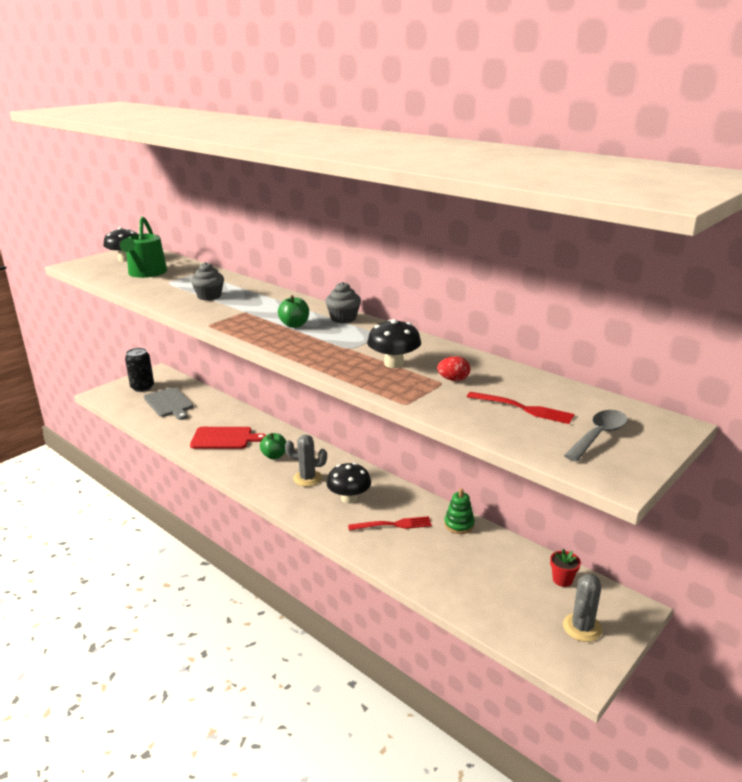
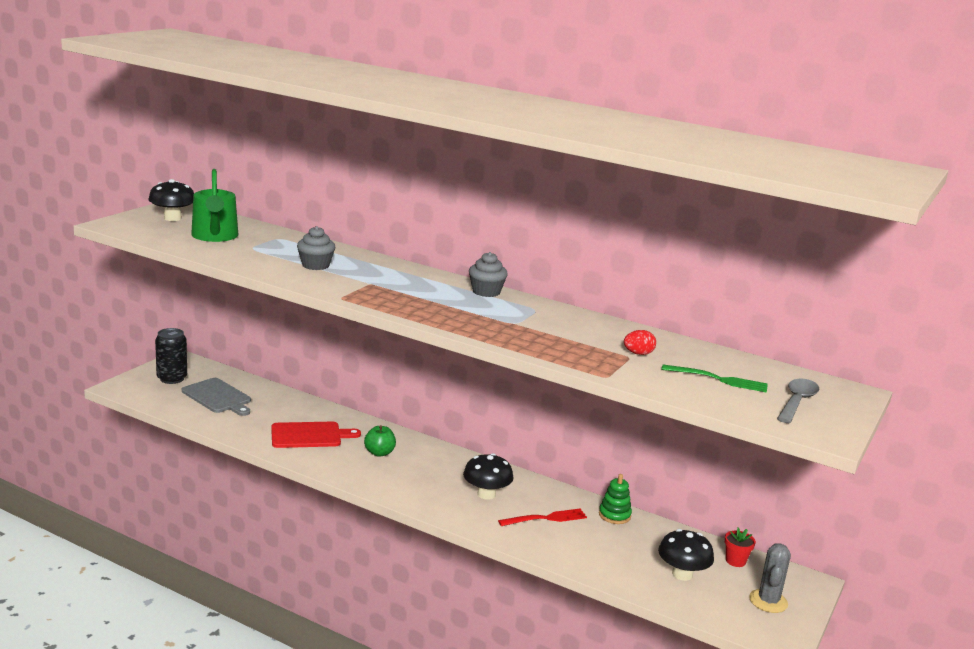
camera: 15 degrees left, 5 degrees down
(294, 325) = (438, 298): green apple -> none
(307, 478) = (430, 475): grey cactus -> none
(394, 363) = (570, 338): black mushroom -> black mushroom (682, 574)
(523, 408) = (718, 379): red fork -> green fork

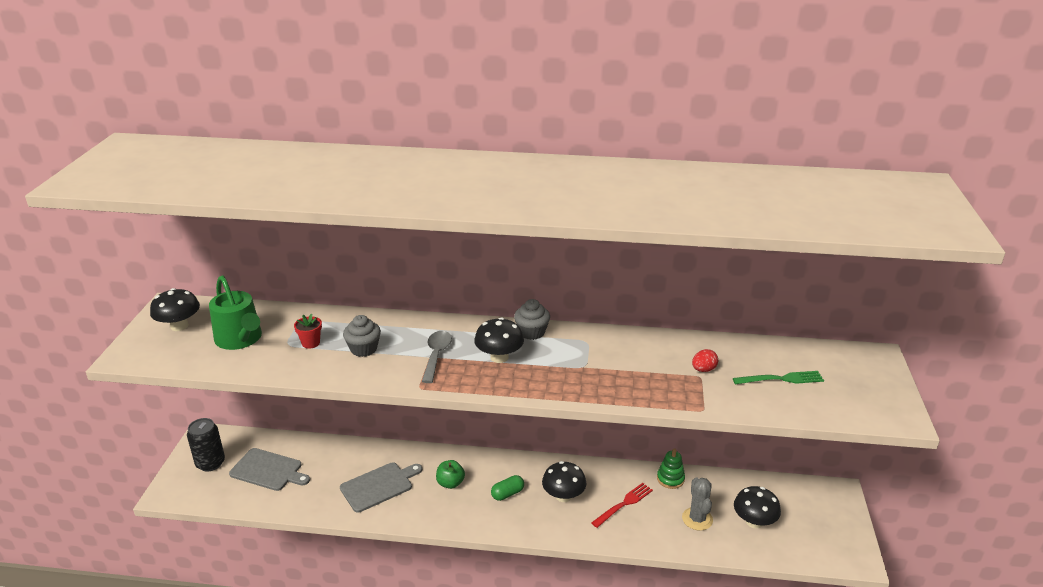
camera: 20 degrees left, 10 degrees up
(309, 435) = (379, 486): red cutting board -> grey cutting board
(430, 476) = (507, 494): none -> green capsule
(436, 298) = (499, 357): none -> black mushroom
(735, 561) = (780, 491): red flower pot -> red flower pot (310, 343)
(768, 601) = (825, 523): grey cactus -> grey cactus (697, 519)
(797, 402) = (851, 384): grey spoon -> grey spoon (436, 355)

